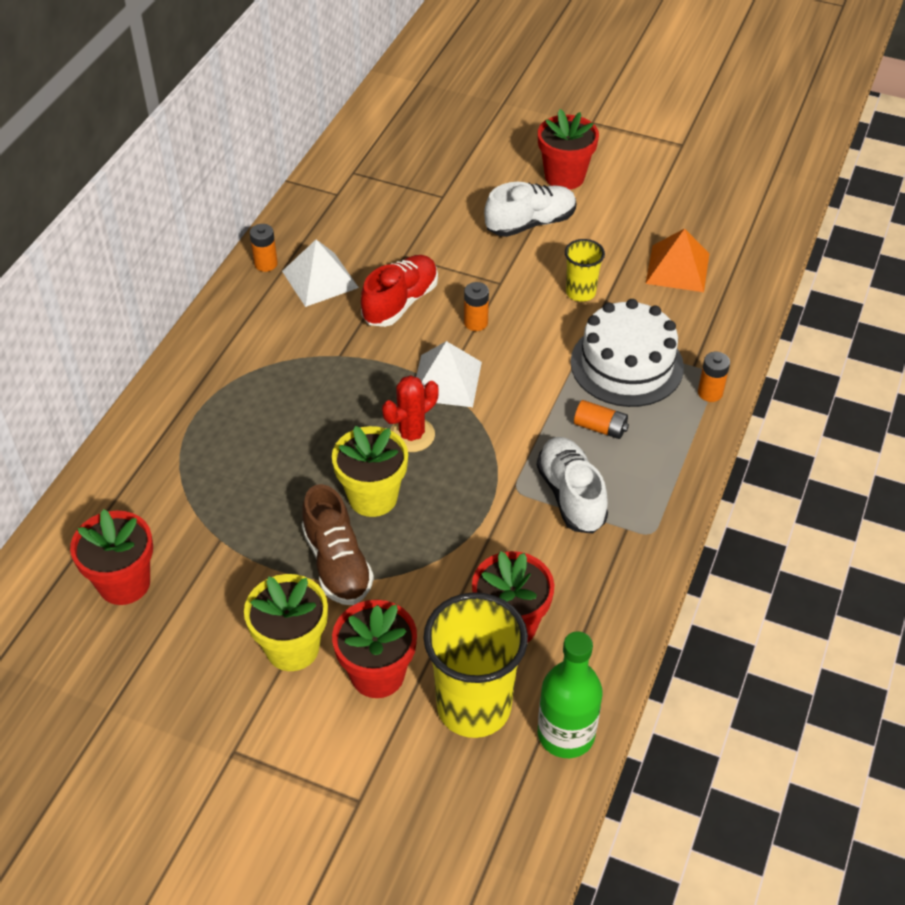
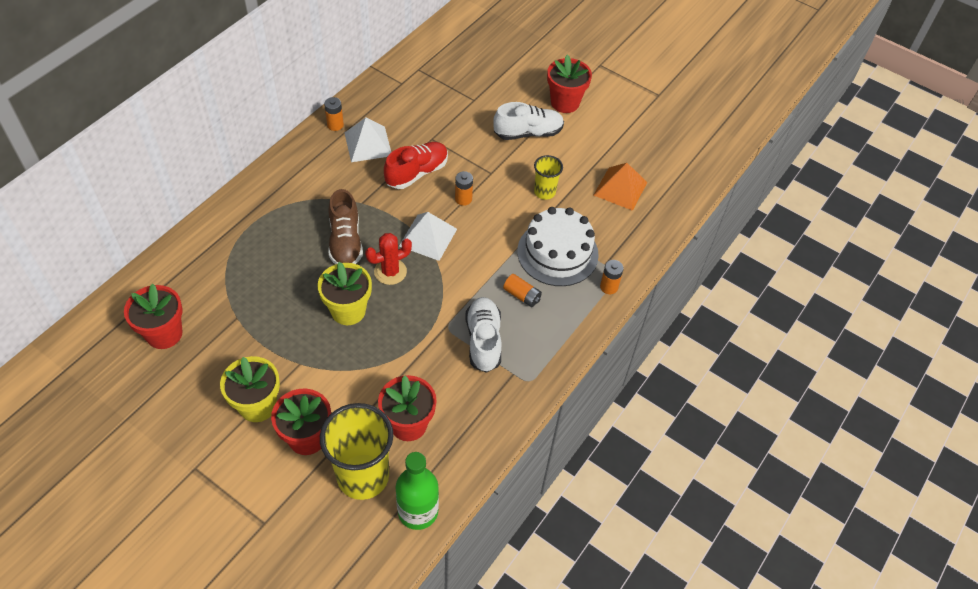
camera: 10 degrees right, 5 degrees up
(337, 563) = (308, 353): brown shoe -> brown shoe (345, 242)

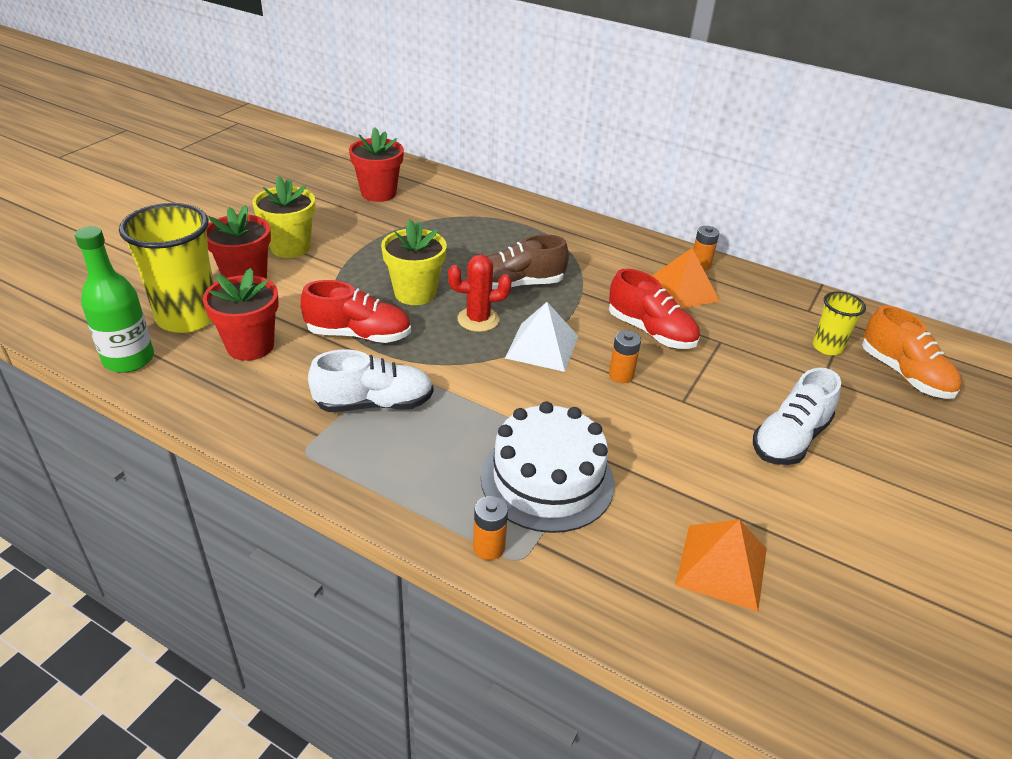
camera: 85 degrees right, 15 degrees down
(368, 144) = (682, 290): white pyramid -> orange pyramid
(390, 272) = (478, 319): red cactus -> red cactus turned 60 degrees counterclockwise
(401, 350) = (359, 335): none -> red shoe
(473, 62) = (904, 374): none -> orange shoe
(522, 295) = (456, 440): orange battery -> none
(528, 133) = (789, 439): white shoe -> white shoe turned 60 degrees clockwise
(544, 192) = (670, 462): yellow cup -> yellow cup (827, 347)
(565, 102) = (890, 485): red flower pot -> none

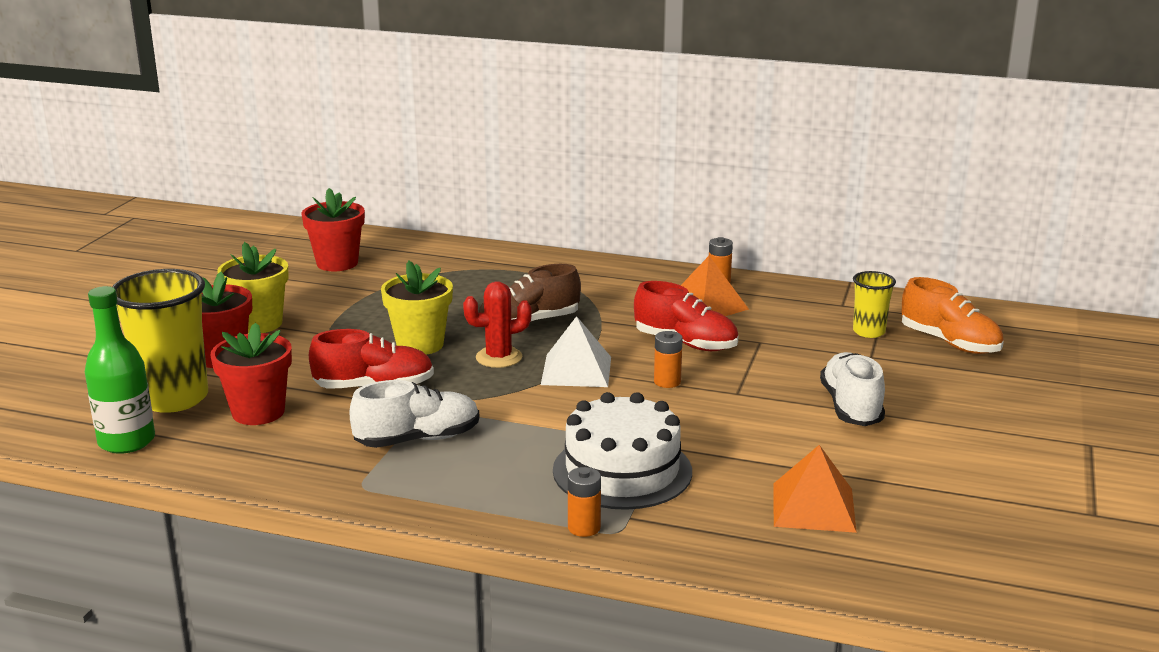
camera: 10 degrees left, 15 degrees down
(789, 439) = (851, 407): white shoe -> white shoe turned 150 degrees clockwise

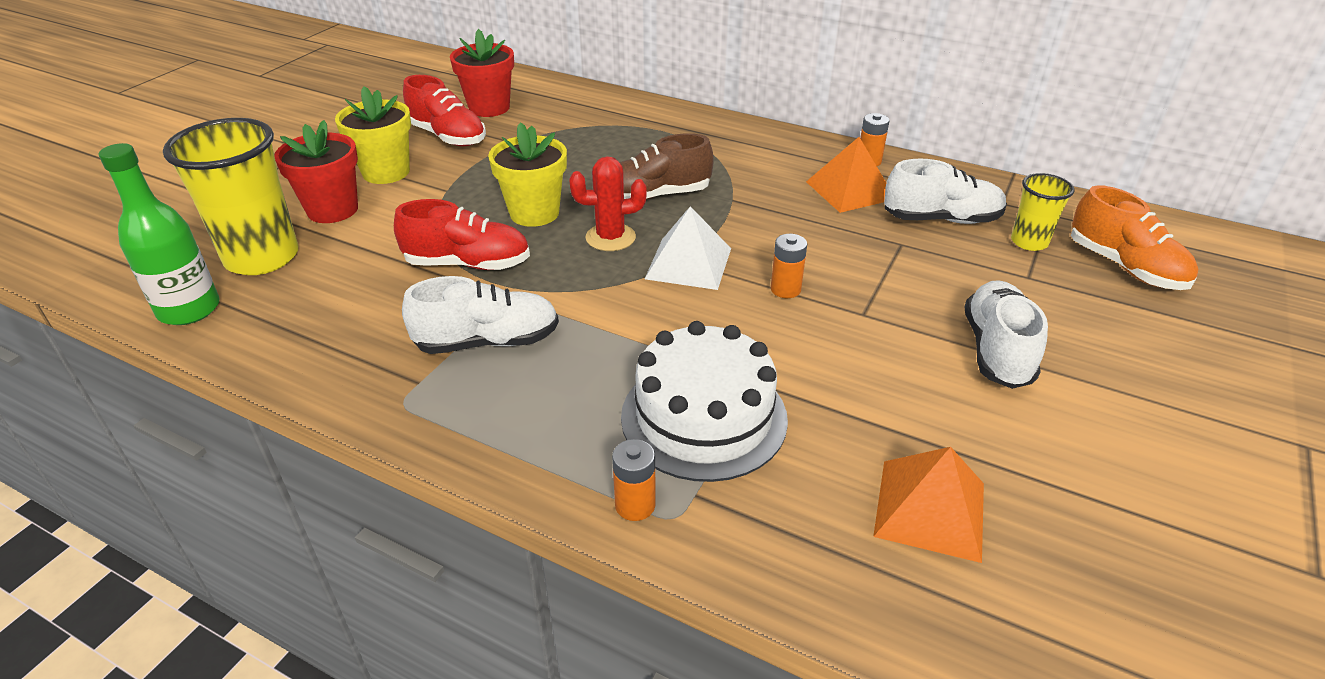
camera: 10 degrees right, 15 degrees up
(258, 412) = (337, 285): red flower pot -> none
(685, 343) = (817, 238): red shoe -> red shoe (448, 136)
(791, 321) = (941, 219): none -> white shoe

